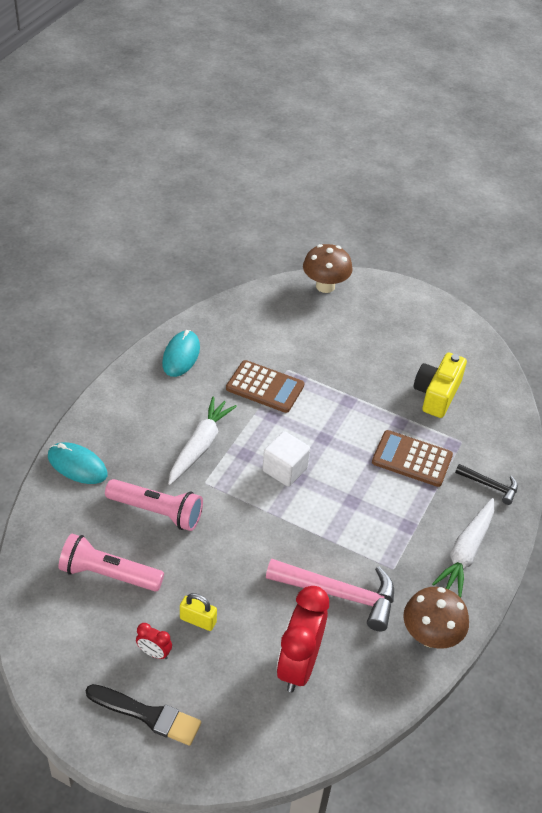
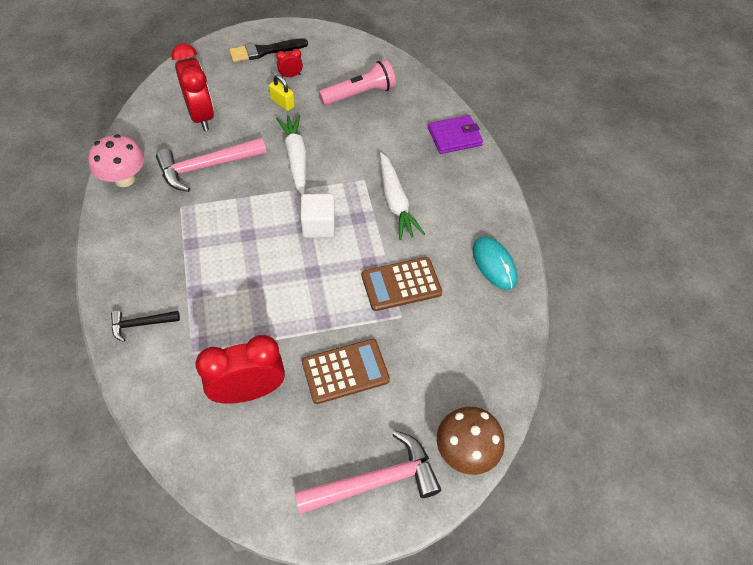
camera: 140 degrees right, 10 degrees up
(77, 465) = (454, 137): turquoise mouse -> purple wallet
(157, 512) = (372, 142): pink flashlight -> none
(198, 620) = (282, 103): yellow padlock -> yellow padlock turned 60 degrees clockwise
(393, 306) = (375, 481): none -> pink hammer
(412, 459) = (225, 303): brown calculator -> brown calculator (345, 371)
(430, 636) = (124, 179): brown mushroom -> pink mushroom
(436, 394) = (249, 391): yellow camera -> red clock
(466, 552) = (131, 252): white carrot -> white carrot (296, 158)

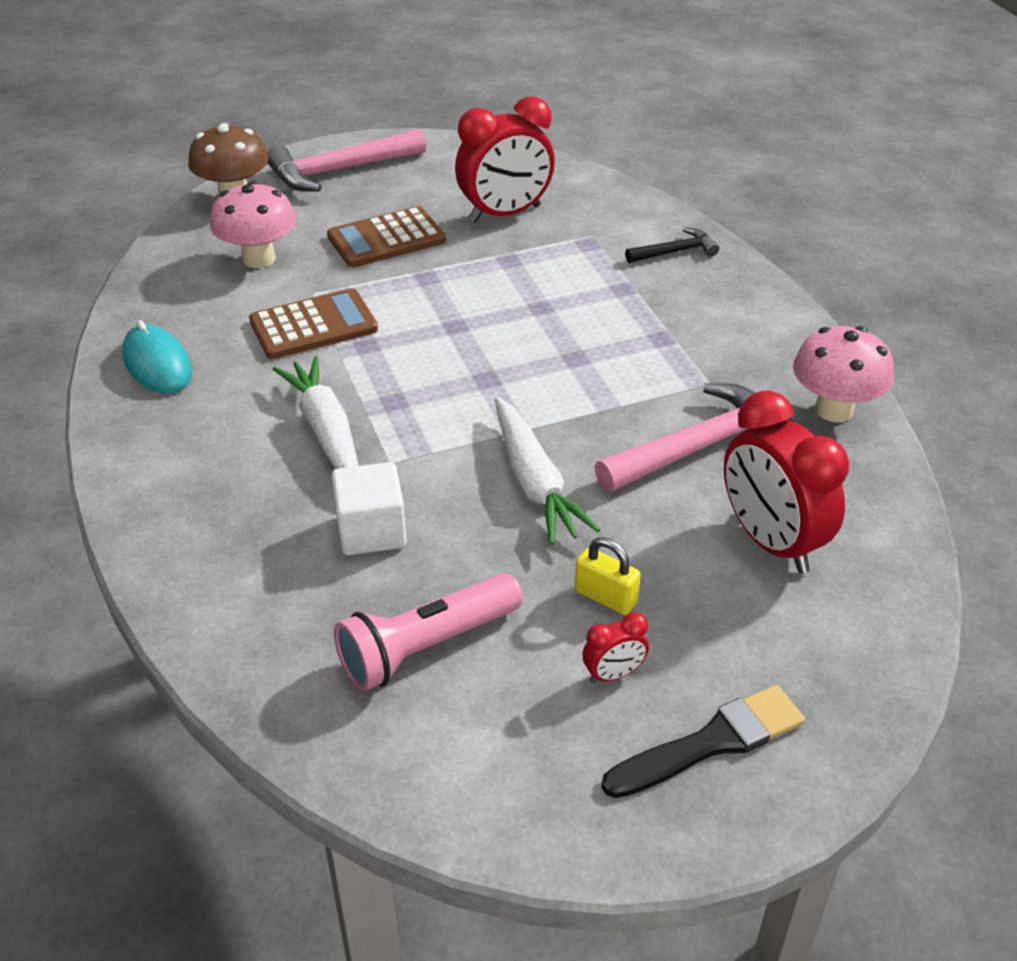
camera: 175 degrees right, 15 degrees down
(318, 225) = (461, 382): white cube -> white cube (371, 531)
(439, 360) = (259, 258): none -> pink mushroom
(454, 137) = (195, 570): purple wallet -> none

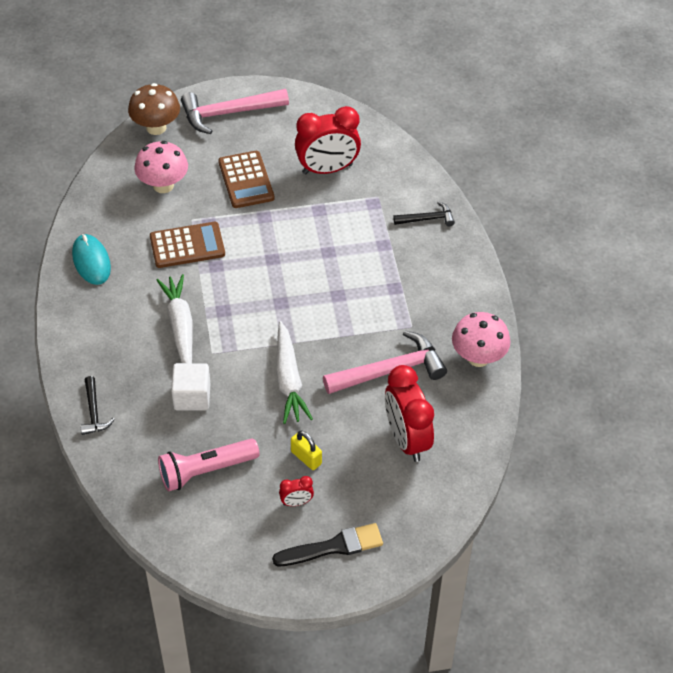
camera: 10 degrees right, 10 degrees up
(194, 581) = (94, 412): none -> black hammer
(386, 239) = (246, 180): brown calculator -> brown calculator turned 90 degrees counterclockwise

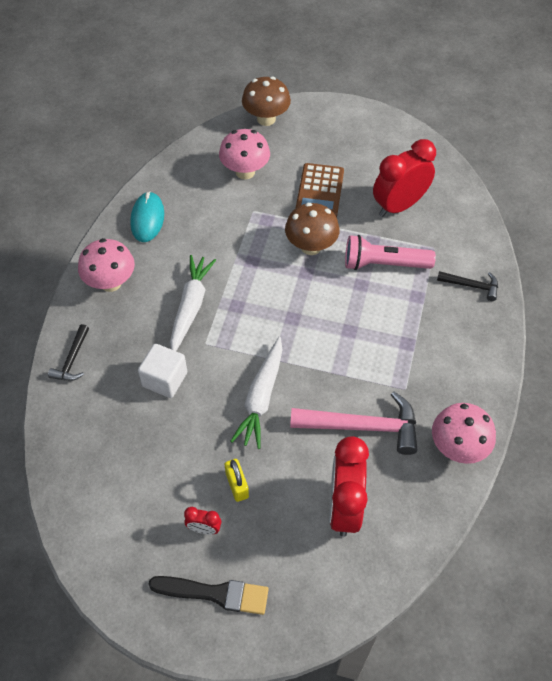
camera: 25 degrees right, 5 degrees up
(90, 332) = (111, 283): none -> pink mushroom
(187, 245) = (236, 233): brown calculator -> none
(206, 471) = (138, 459): pink flashlight -> pink flashlight (384, 264)
(228, 113) = (335, 126): pink hammer -> none
(264, 234) = (311, 246): none -> brown mushroom
(327, 169) = (399, 206): red clock -> red clock turned 135 degrees clockwise

